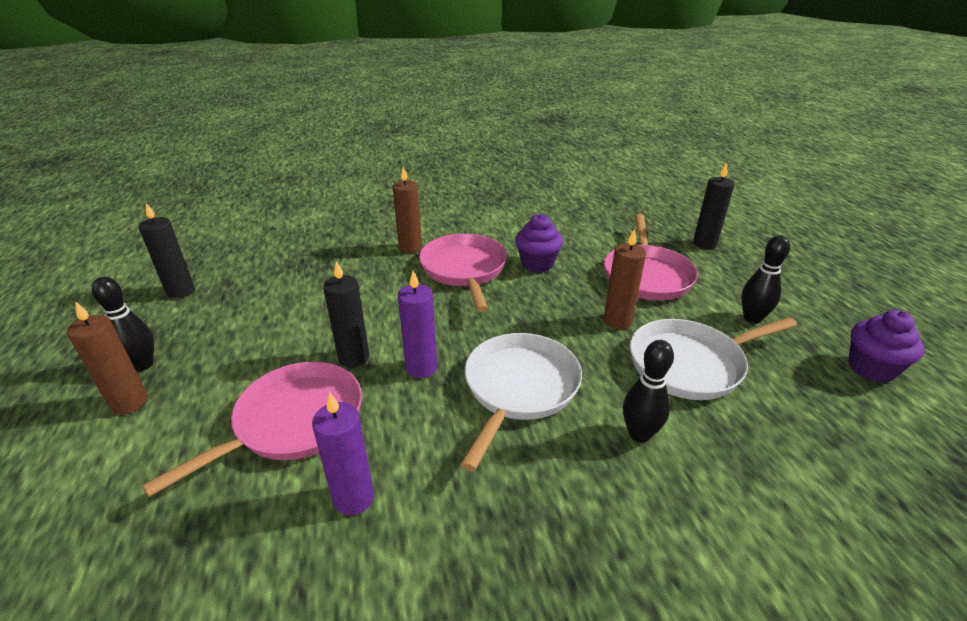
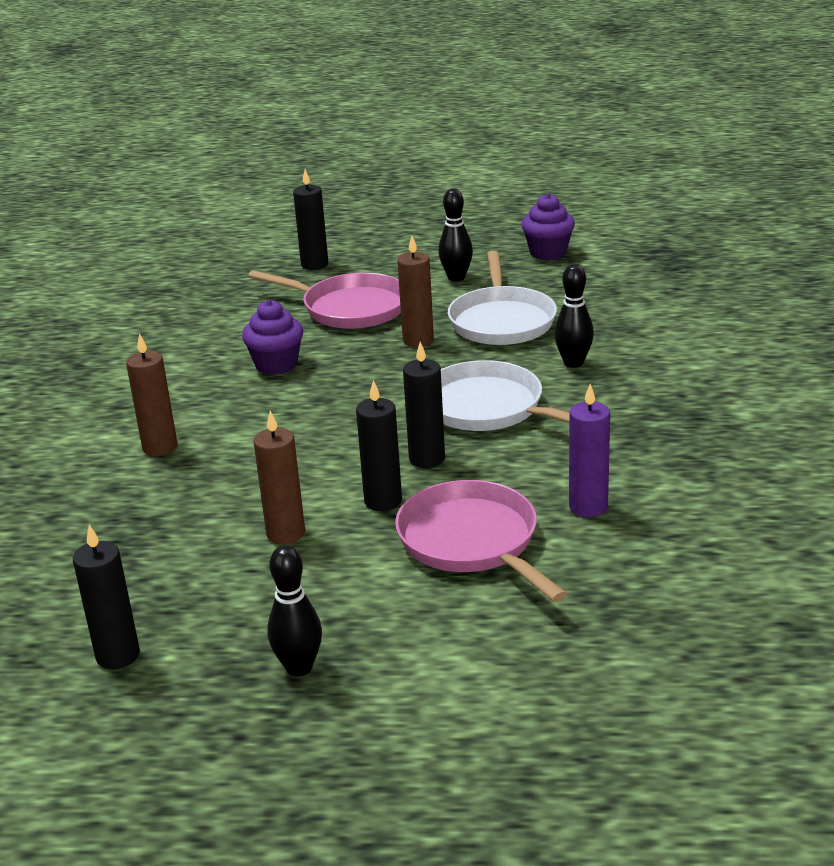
camera: 70 degrees left, 5 degrees down
(129, 402) = (375, 667): brown candle -> brown candle (285, 533)
(421, 368) = (427, 459): purple candle -> black candle
(464, 270) = (250, 413): pink pan -> none

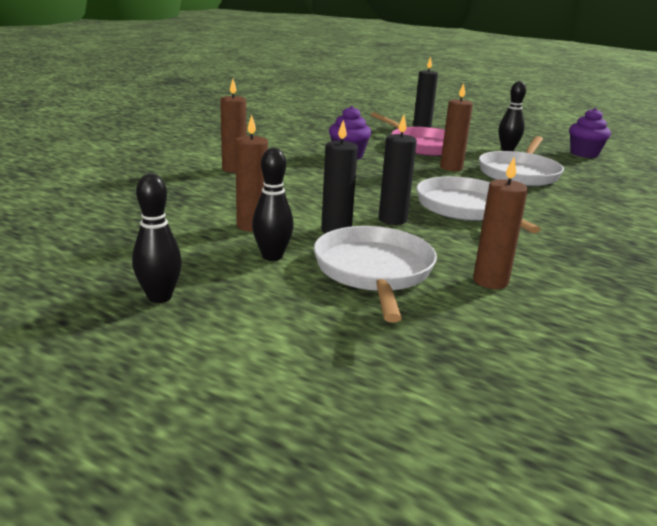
camera: 25 degrees right, 5 degrees down
(118, 655) = (65, 248): black candle -> none
(472, 542) = (374, 271): pink pan -> white pan
(573, 363) = (554, 204): black bowling pin -> black bowling pin (272, 256)
(588, 507) = (490, 281): purple candle -> brown candle

